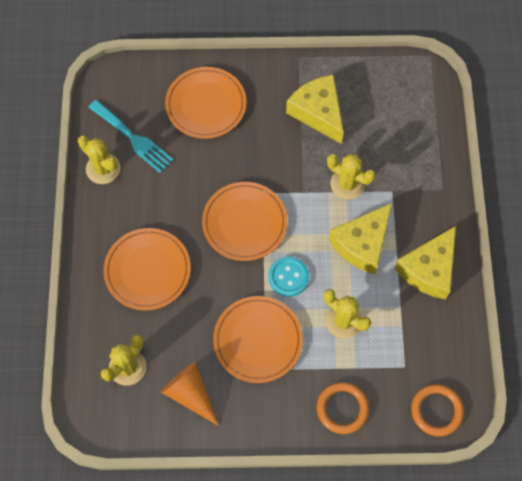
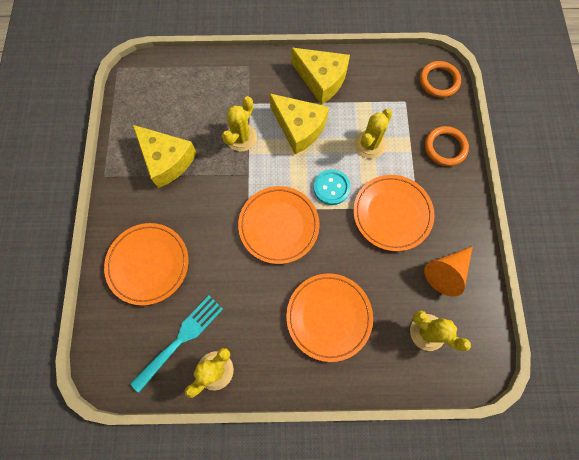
camera: 90 degrees left, 5 degrees up
(318, 112) = (167, 160): yellow cheese -> yellow cheese turned 105 degrees counterclockwise

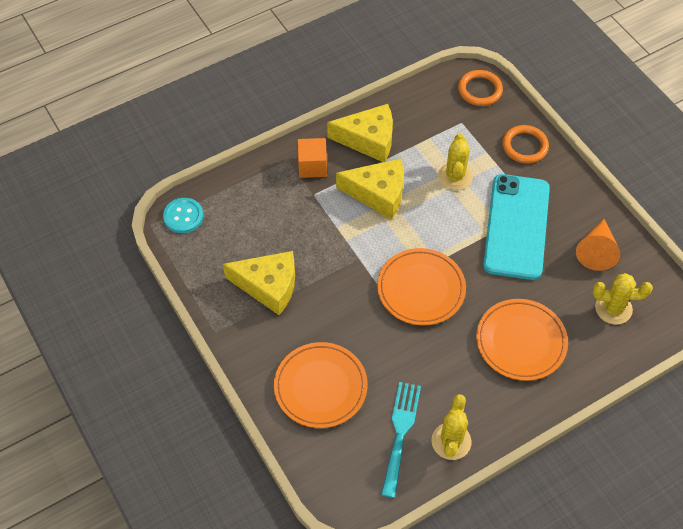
camera: 30 degrees left, 15 degrees down
(241, 137) = (328, 229): yellow cactus -> none
(264, 80) = (312, 166): none -> orange cube
(331, 187) = (446, 231): turquoise button -> turquoise button (183, 216)
(392, 214) = (516, 226): orange plate -> turquoise phone

